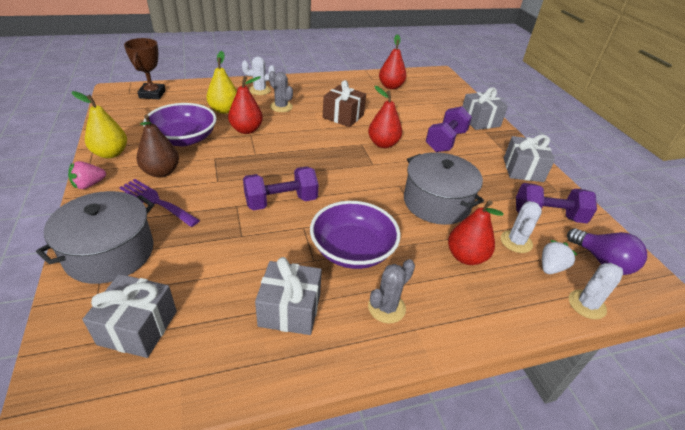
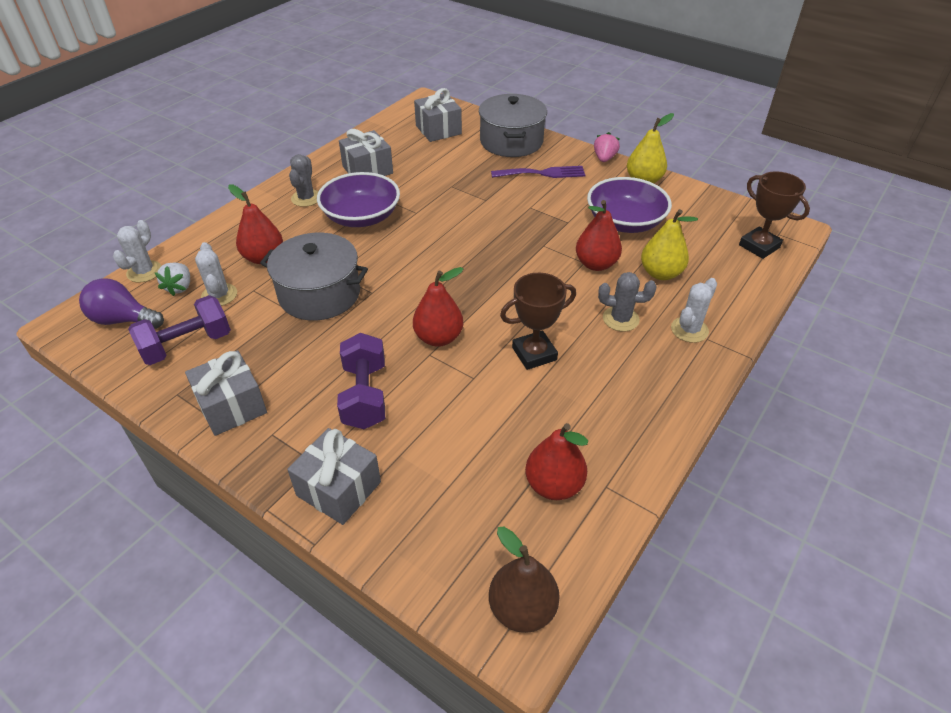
camera: 145 degrees right, 5 degrees up
(161, 172) = (580, 190): brown pear -> brown pear (522, 608)
(281, 202) = (457, 219): purple dumbbell -> none
(343, 116) = (534, 354): brown gift -> brown trophy

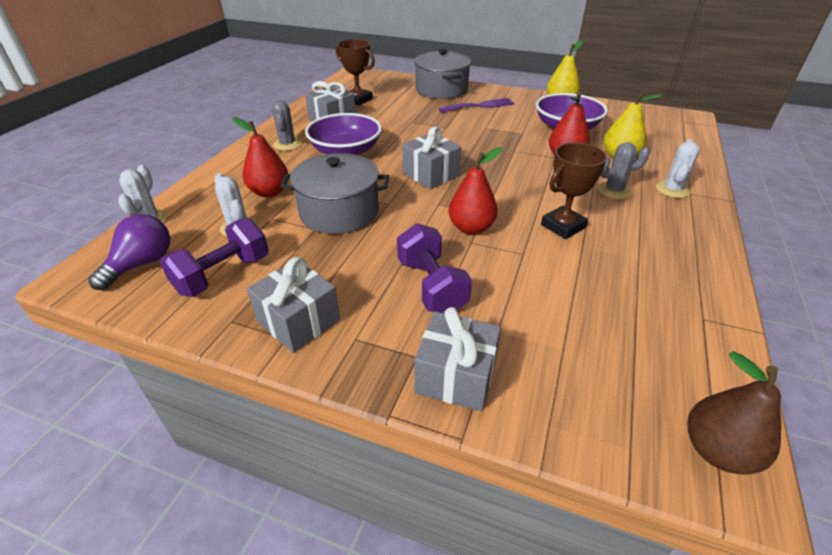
camera: 15 degrees left, 5 degrees down
(123, 320) = (142, 264): purple light bulb -> purple light bulb turned 120 degrees clockwise
(179, 287) = (193, 227): white strawberry -> none
(438, 130) = (377, 88): grey gift -> grey gift (431, 174)
(554, 485) = (658, 327): red pear -> none
(604, 158) = (520, 92): pink strawberry -> none
(759, 246) = (676, 130): brown trophy -> brown trophy (358, 99)

